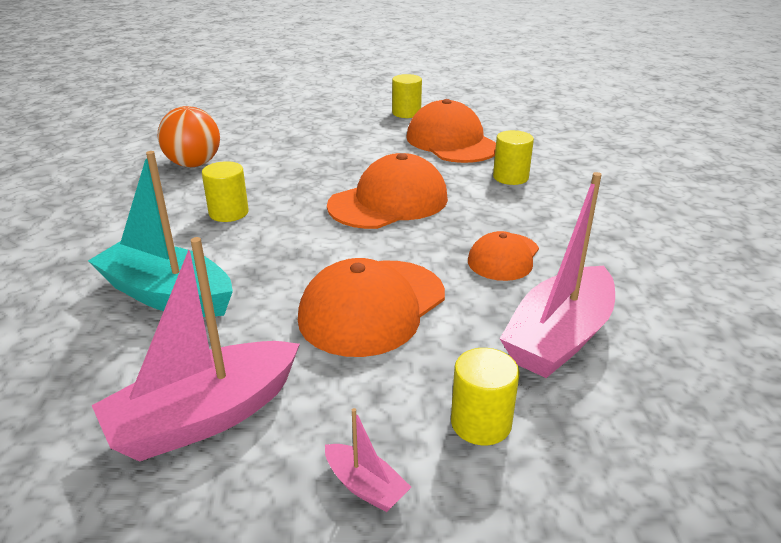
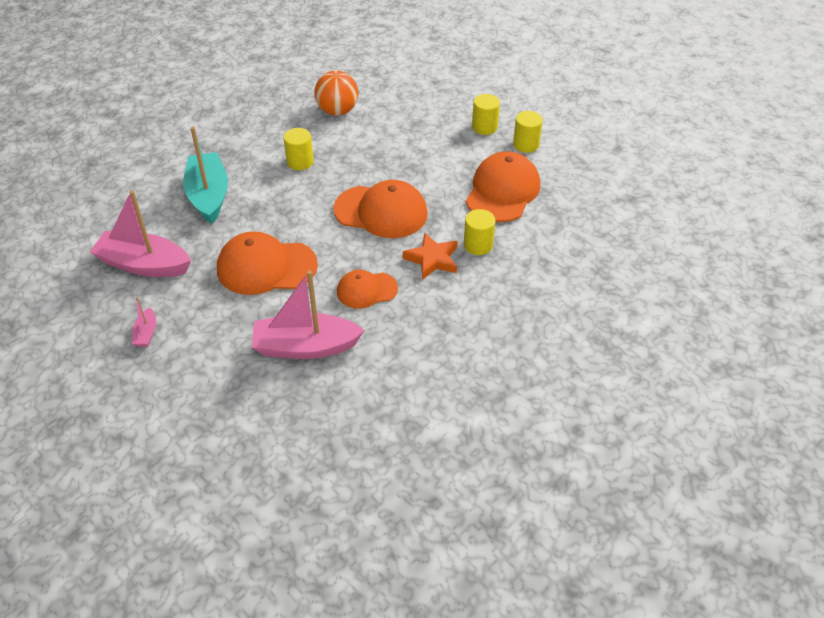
camera: 50 degrees right, 15 degrees up
(481, 423) = (213, 349): yellow cylinder -> yellow cylinder (484, 127)
(501, 204) = (432, 259): none -> orange star

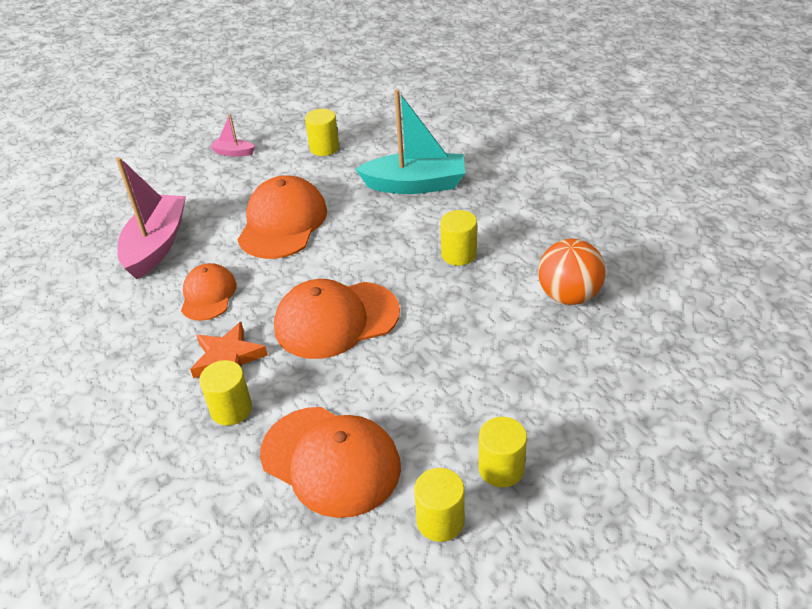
camera: 105 degrees right, 5 degrees down
(144, 264) = (324, 148): pink boat -> yellow cylinder
(381, 212) = (336, 320): orange cap -> orange cap turned 45 degrees clockwise

